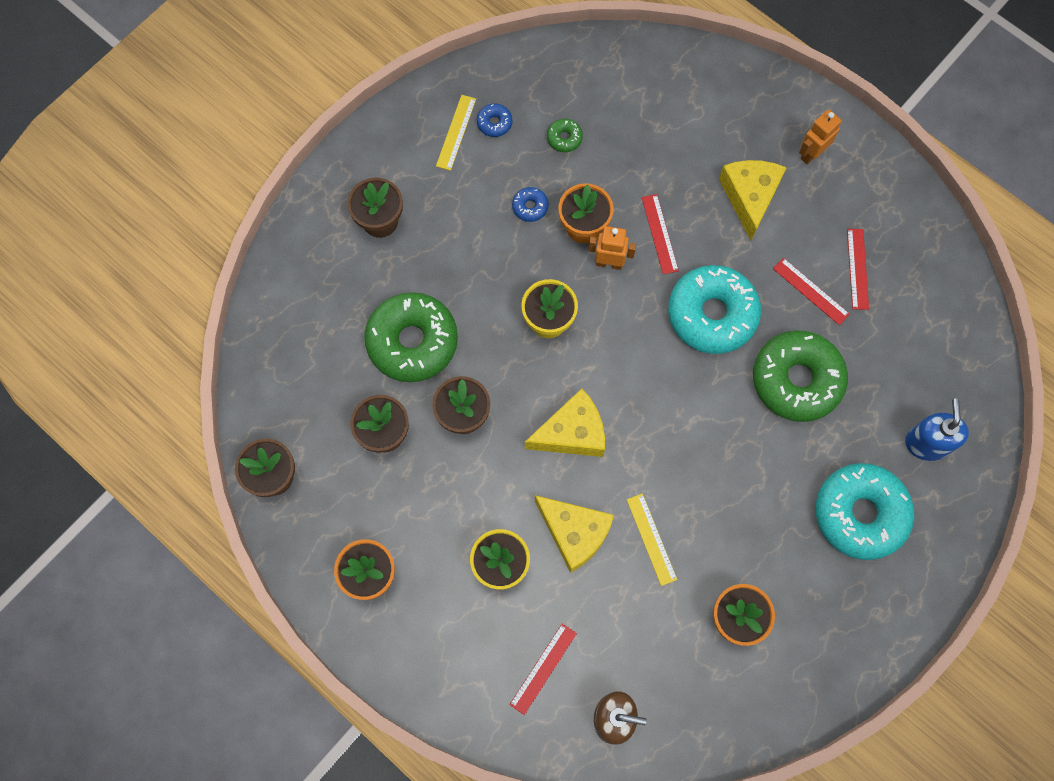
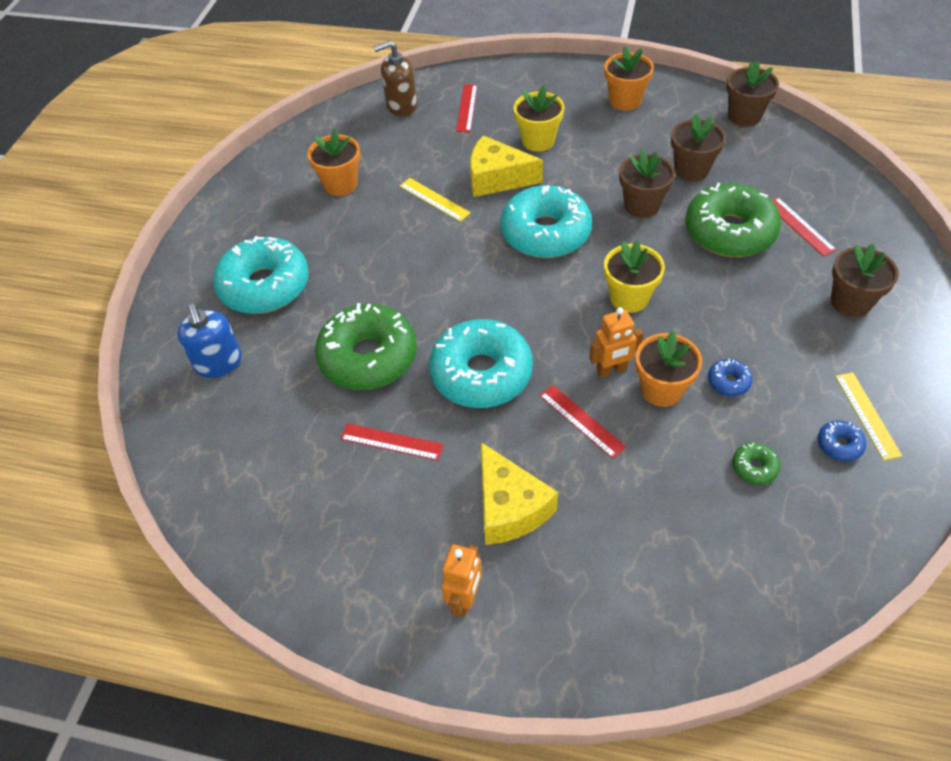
camera: 155 degrees right, 20 degrees down
(572, 433) = (545, 233): yellow cheese -> turquoise donut
(857, 269) = (350, 489): red ruler -> red ruler (799, 226)

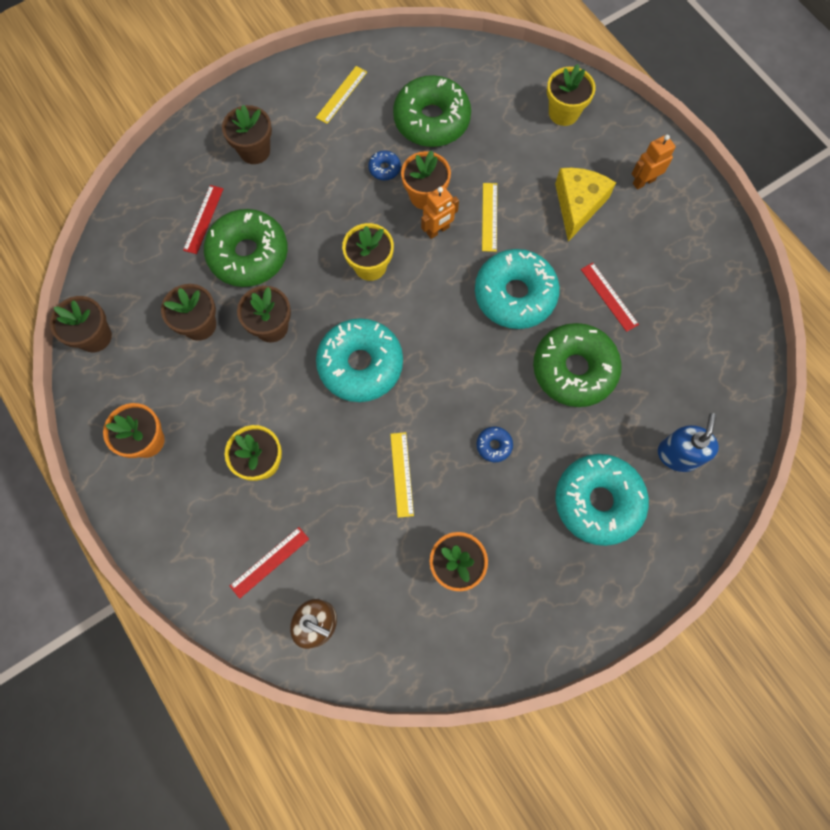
camera: 140 degrees left, 20 degrees up
(497, 178) = (335, 451): yellow cheese -> none
(581, 421) = (489, 217): red ruler -> yellow ruler
(611, 370) = (438, 230): orange robot -> orange robot turned 120 degrees clockwise
(638, 606) = (563, 113): none -> yellow flower pot
(754, 467) = (431, 120): green donut -> green donut, size x2.43
(839, 445) = (376, 95): blue donut -> blue donut (494, 445)

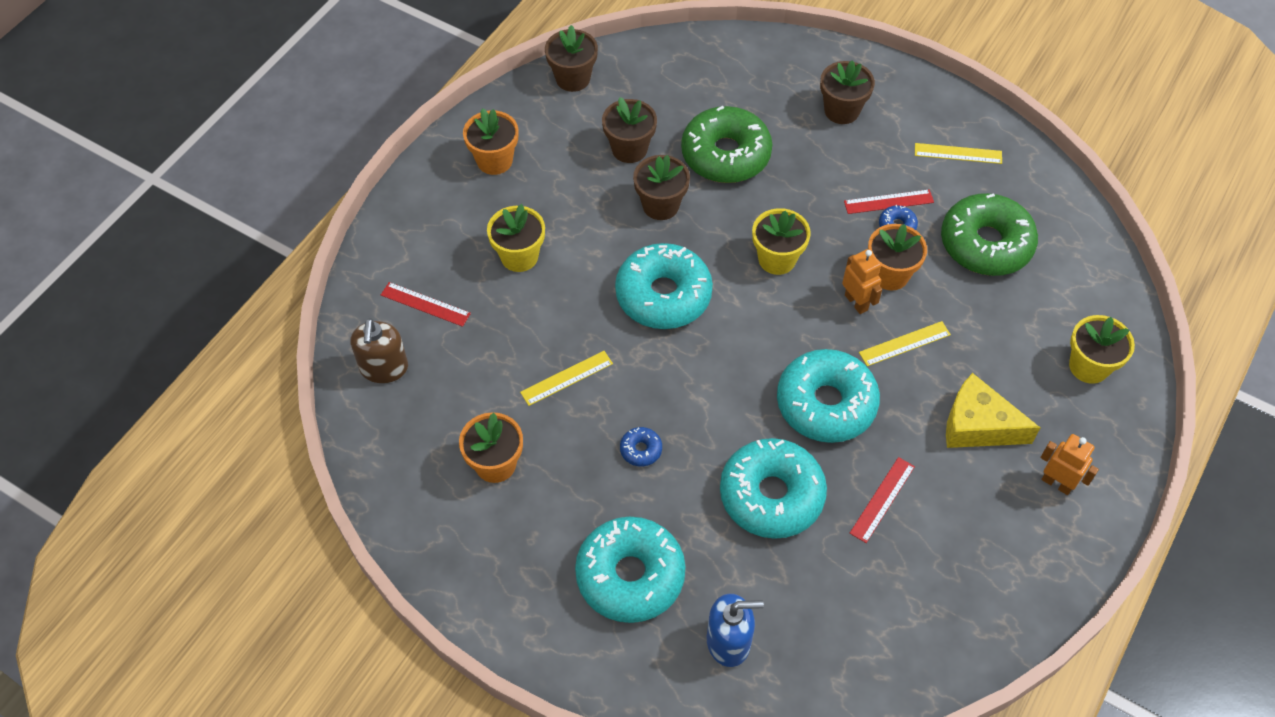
camera: 65 degrees right, 15 degrees down
(203, 219) = (740, 104): red ruler -> red ruler (888, 202)
(438, 230) = (856, 302): orange robot -> orange robot turned 150 degrees counterclockwise
(574, 369) = (771, 495): green donut -> turquoise donut
(578, 205) = (978, 425): yellow cheese -> yellow cheese turned 150 degrees counterclockwise

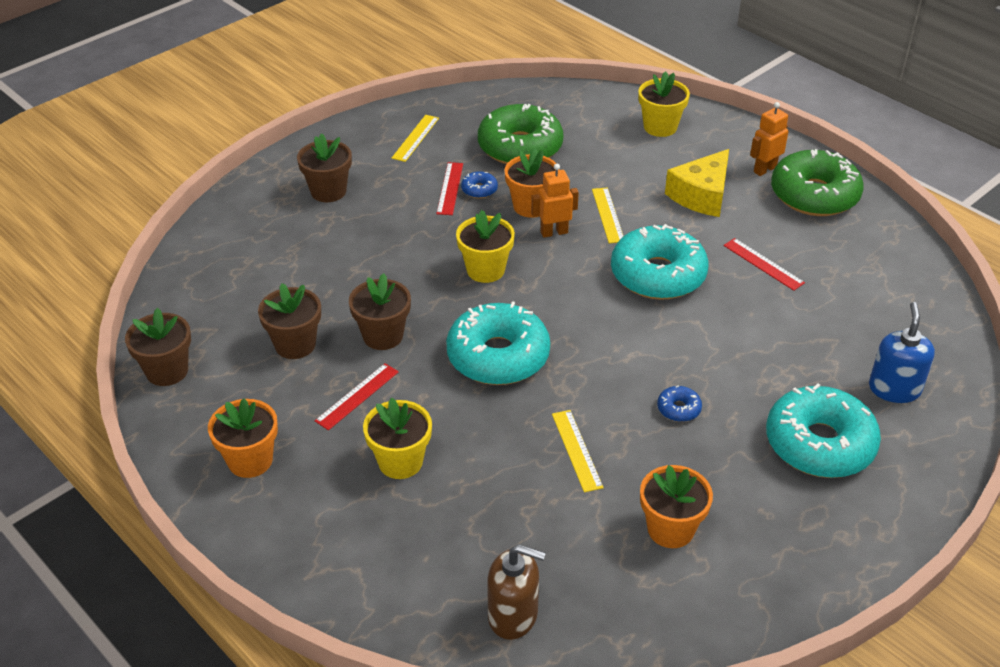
camera: 75 degrees left, 15 degrees down
(425, 304) = (434, 560): red ruler -> red ruler (357, 396)
(725, 155) = (341, 277): green donut -> green donut (814, 195)
(771, 495) = (747, 330): turquoise donut -> none

